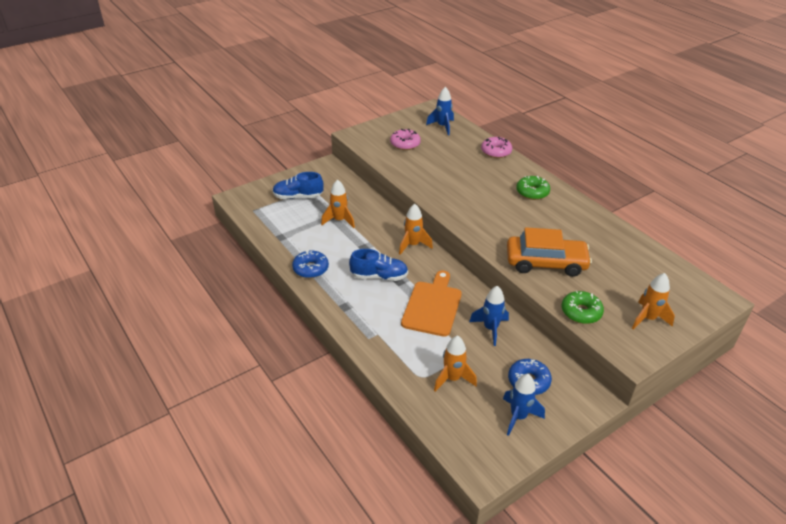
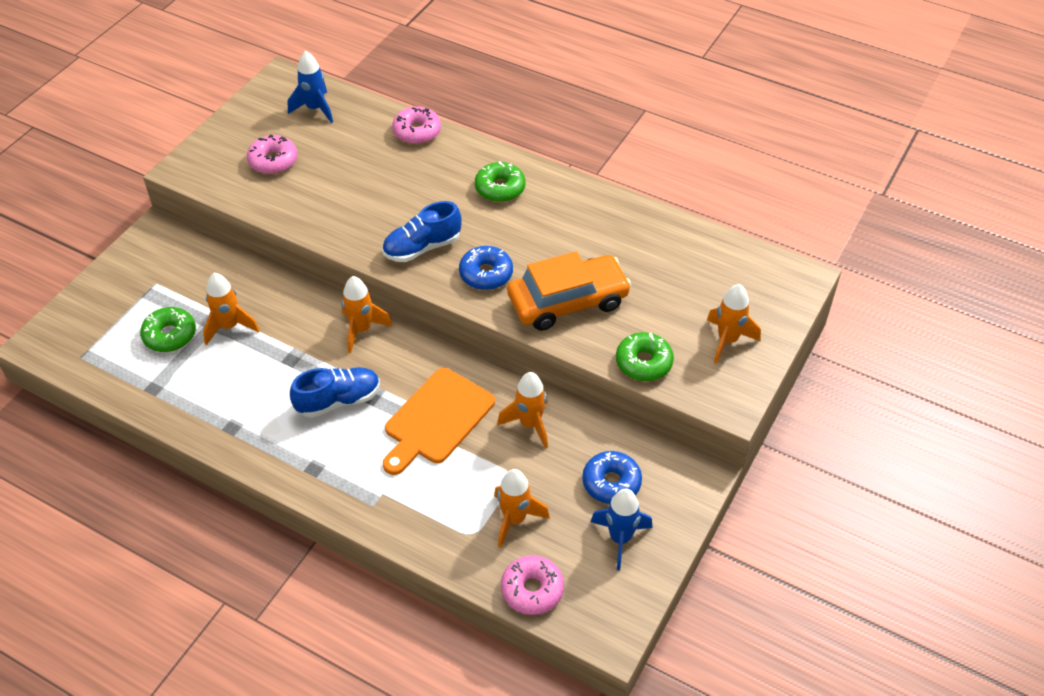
camera: 25 degrees left, 10 degrees up
(298, 197) = (140, 306): blue shoe -> blue shoe (422, 247)
(305, 215) = (170, 335): none -> green donut
(310, 269) = (230, 426): blue donut -> blue donut (486, 274)
(432, 306) = (436, 419): orange cutting board -> orange cutting board turned 135 degrees counterclockwise
(443, 424) = (532, 590): none -> pink donut
(490, 328) = (530, 424): blue rocket -> orange rocket

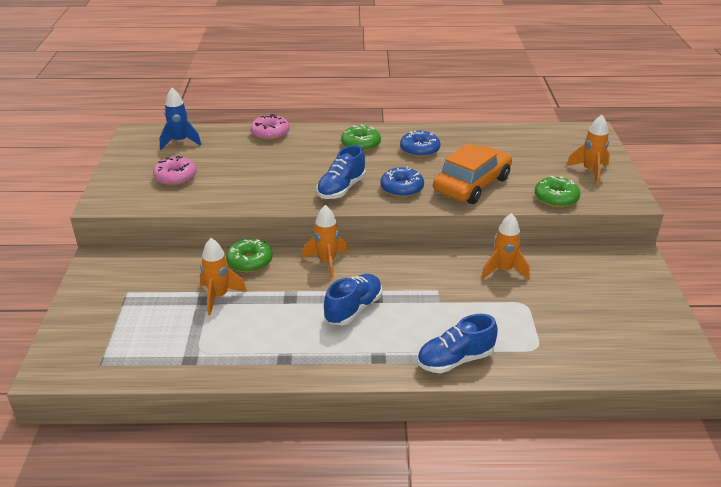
camera: 30 degrees left, 15 degrees down
(170, 335) = (171, 320): green donut -> green donut (249, 262)
(381, 507) = (455, 360): none -> blue shoe
(436, 419) = (437, 292): orange cutting board -> none
(514, 519) = (555, 327): orange rocket -> none
(532, 590) = (613, 363): pink donut -> none
(611, 483) = (591, 281): blue donut -> blue donut (419, 150)
(620, 539) = (632, 309): blue rocket -> none

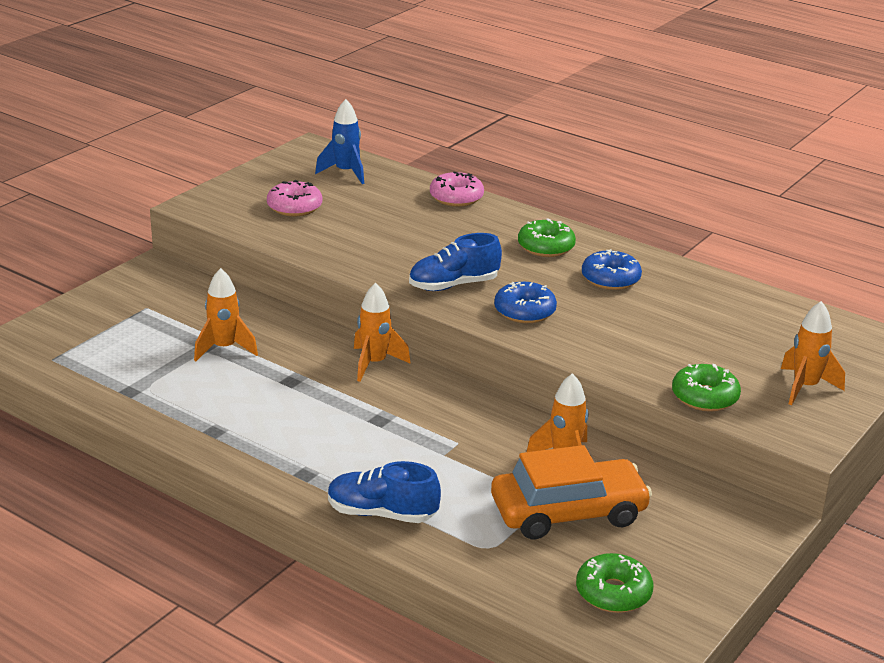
camera: 35 degrees right, 5 degrees down
(249, 262) = (295, 329): green donut -> green donut (613, 593)
(353, 309) = (341, 419): blue shoe -> none
(472, 184) = (618, 340): orange car -> orange car (568, 512)

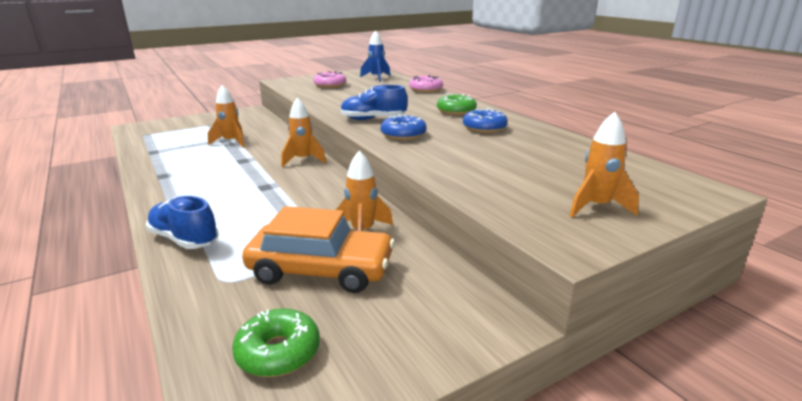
camera: 25 degrees right, 5 degrees down
(704, 397) = (490, 198): green donut -> none

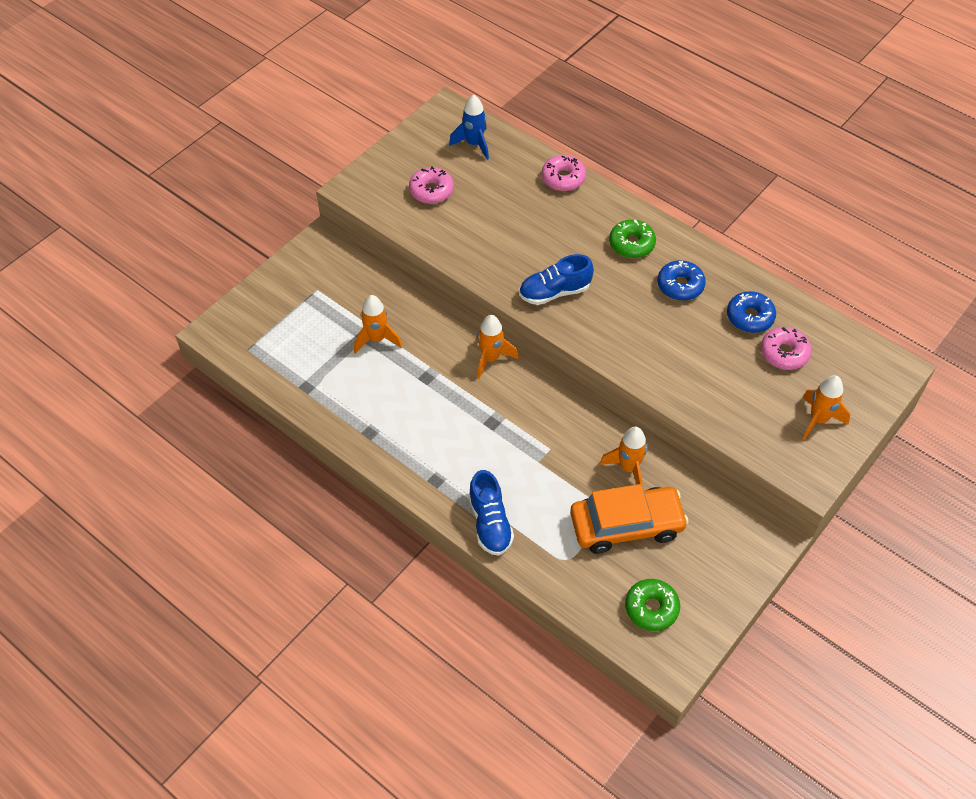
camera: 20 degrees left, 30 degrees up
(184, 239) = (490, 523): blue shoe -> blue shoe turned 120 degrees counterclockwise
(403, 135) = (608, 325): blue donut -> blue donut (750, 317)
(571, 166) = (784, 353): none -> pink donut

